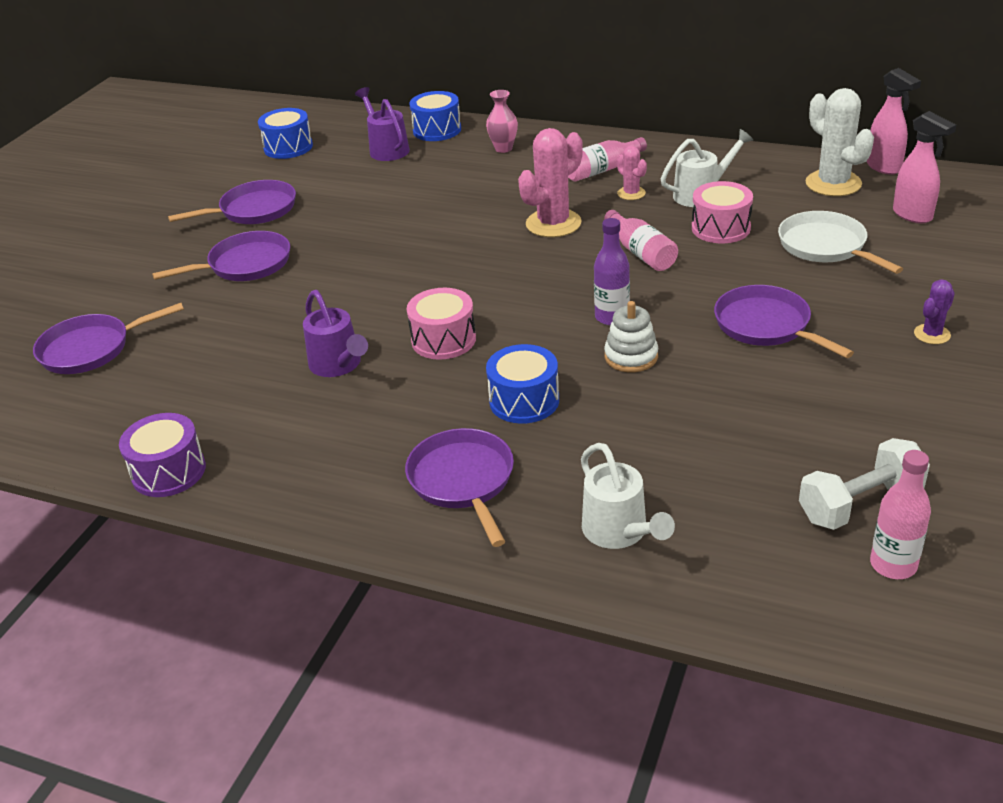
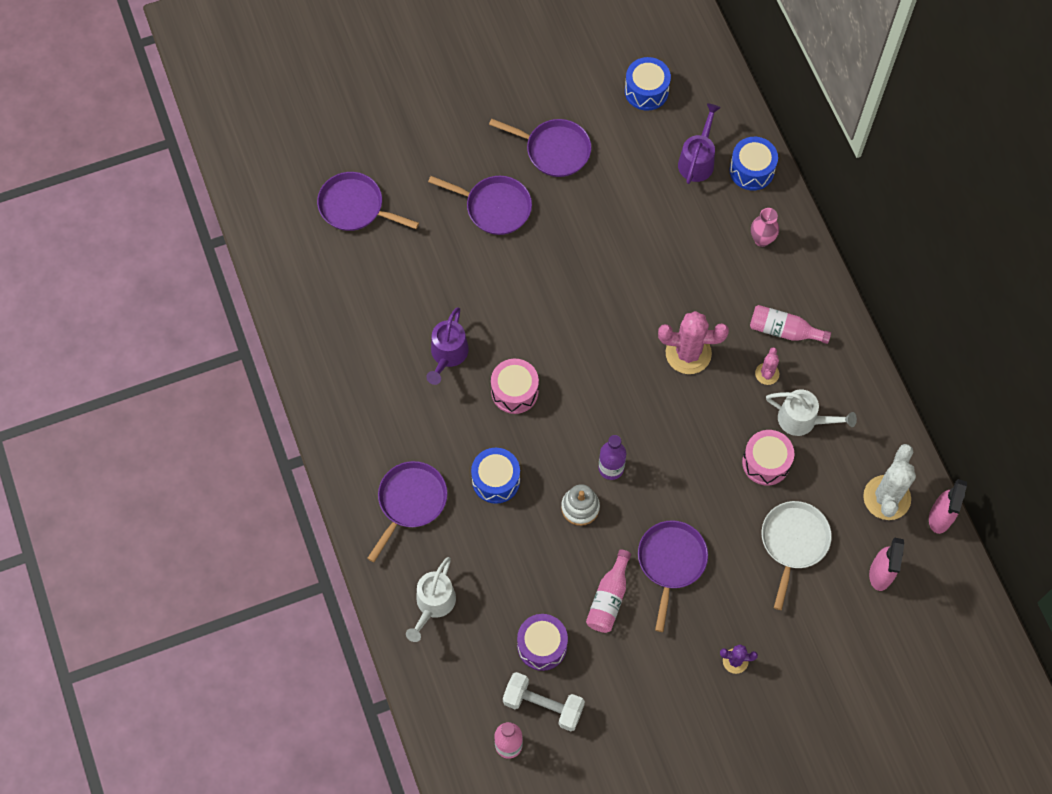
camera: 45 degrees right, 30 degrees up
(169, 471) = (305, 352): purple drum -> purple drum (542, 646)
(641, 253) = (696, 434): pink bottle -> pink bottle (609, 598)

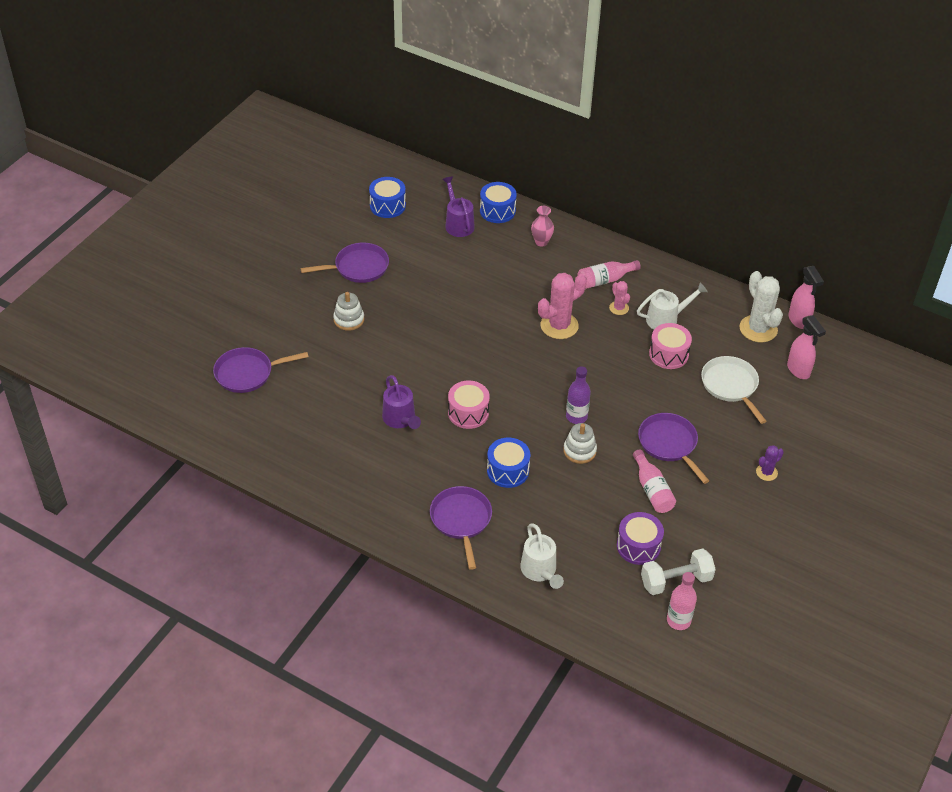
camera: 40 degrees left, 20 degrees down
(494, 207) = (349, 319): purple pan -> white stacking toy

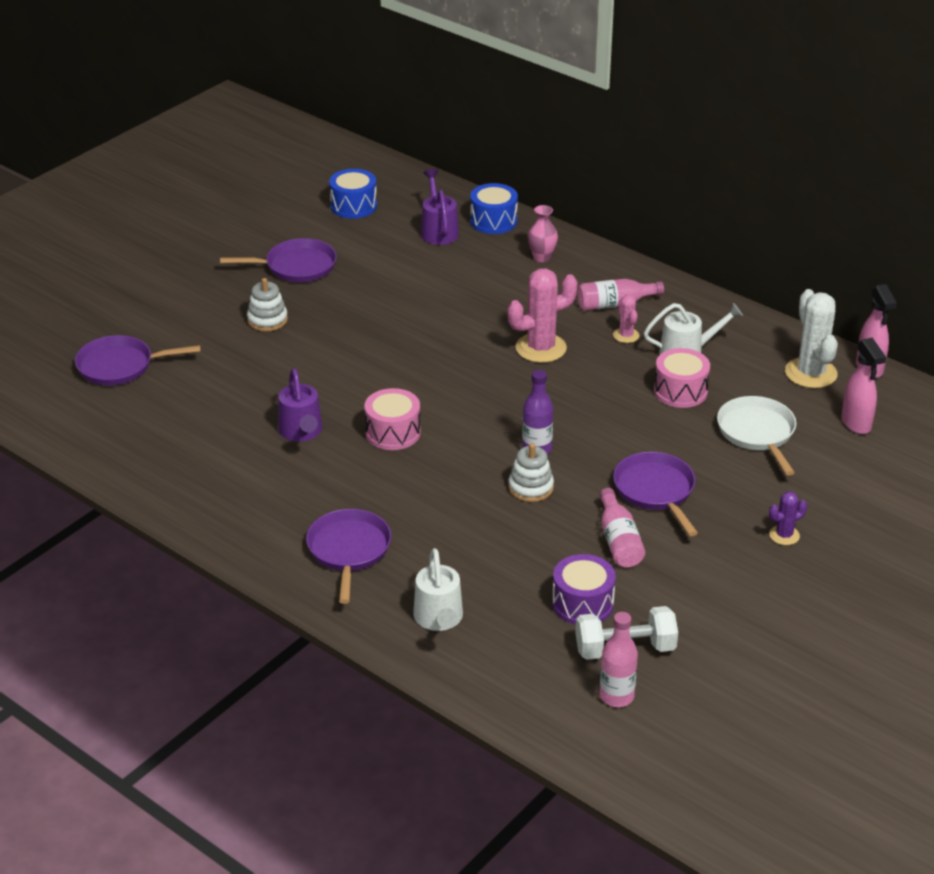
camera: 10 degrees right, 10 degrees down
(508, 471) = (427, 501): blue drum -> none

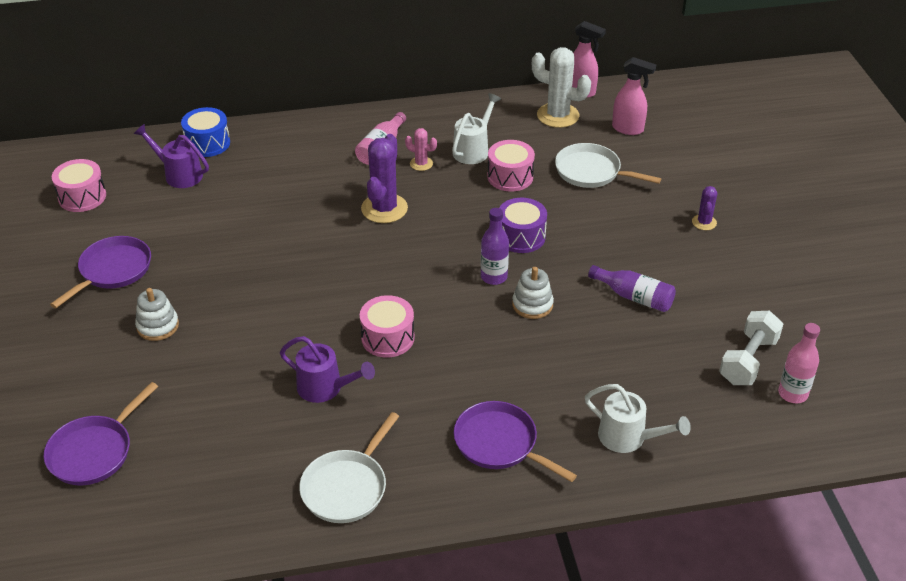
camera: 50 degrees left, 5 degrees up
(216, 497) = (347, 487): none -> white pan
(353, 206) = (82, 197): blue drum -> pink drum
(541, 348) = (384, 208): pink cactus -> purple cactus
(542, 257) = (283, 147): pink vase -> none
(582, 603) = (682, 353): purple drum -> purple drum (521, 236)
(619, 541) = (634, 297): pink bottle -> purple bottle
(656, 491) = (601, 249): purple pan -> none

